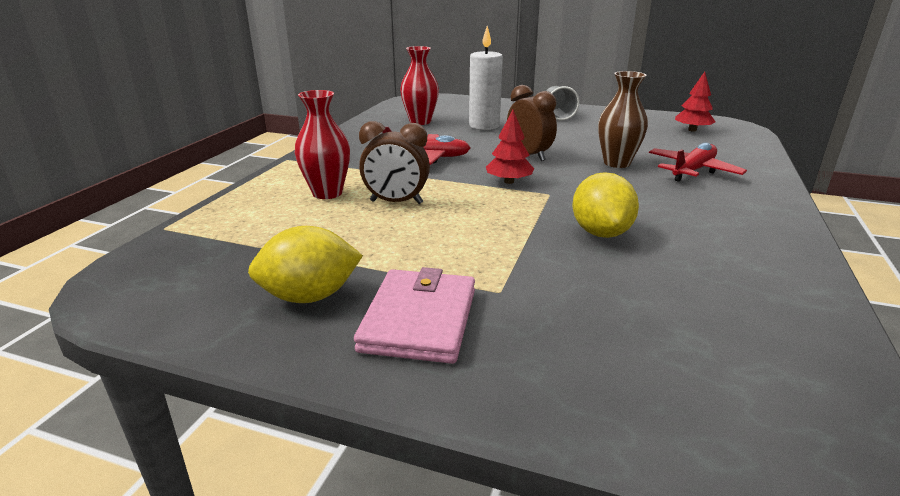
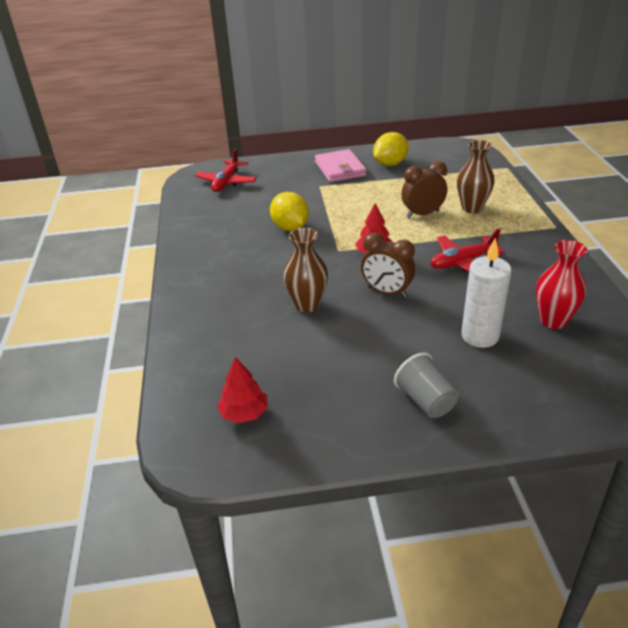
camera: 155 degrees right, 10 degrees up
(327, 193) = (472, 208): red vase -> brown vase
(692, 171) = (241, 313): red plane -> red plane (226, 182)

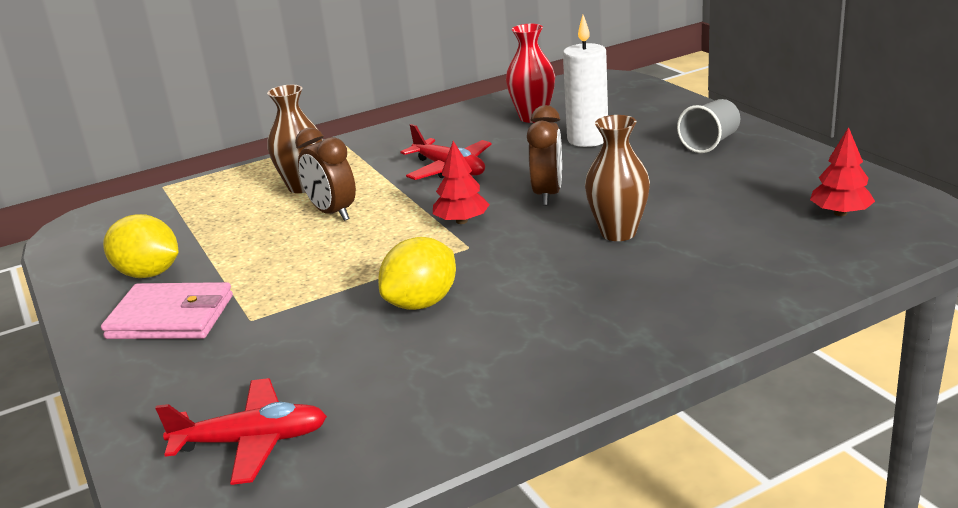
camera: 110 degrees left, 10 degrees down
(340, 169) = (171, 317): pink wallet -> pink wallet turned 45 degrees clockwise

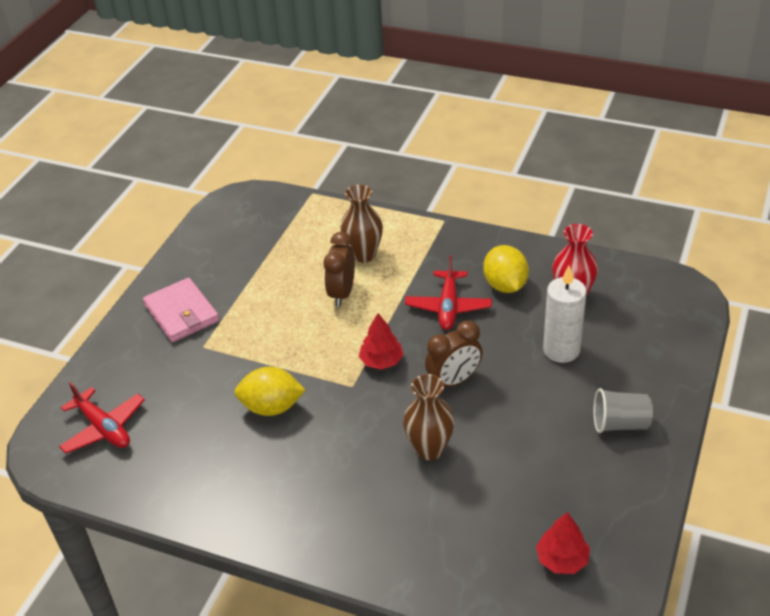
camera: 50 degrees right, 15 degrees up
(148, 274) = (215, 269): yellow lemon -> yellow lemon (505, 285)

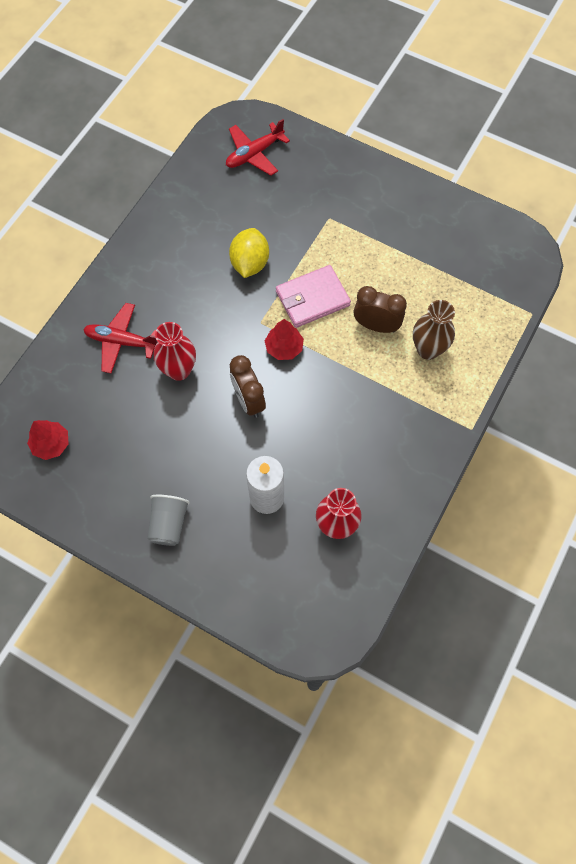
camera: 95 degrees right, 25 degrees up
(182, 313) = (372, 203): pink wallet -> pink wallet (312, 298)
(429, 449) = (179, 370): brown vase -> red vase
(448, 307) = (342, 411): red plane -> red plane (121, 341)
(505, 285) = (363, 467): yellow lemon -> none

